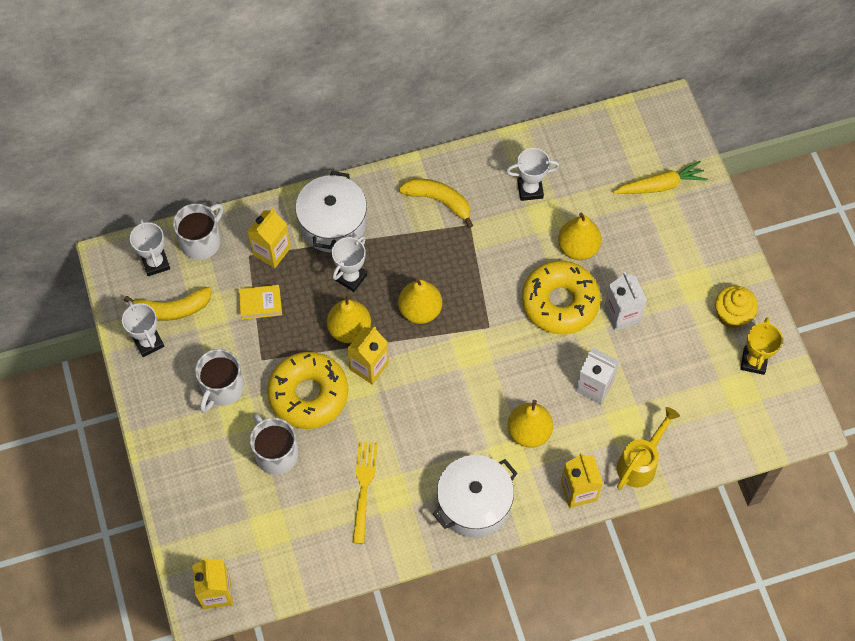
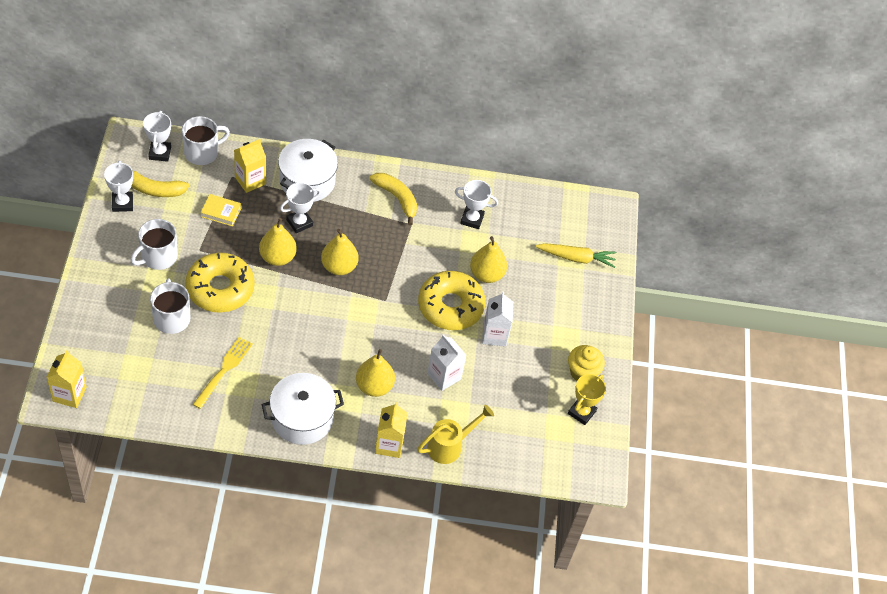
camera: 15 degrees right, 10 degrees down
(369, 366) = (277, 288): yellow carton -> none

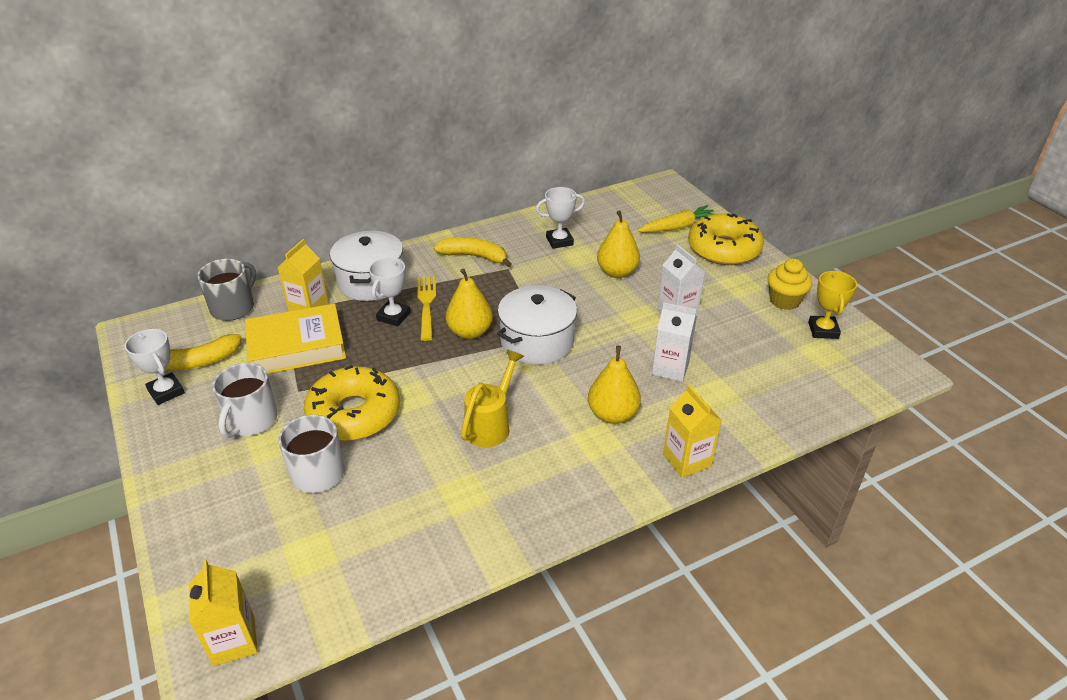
camera: 25 degrees left, 15 degrees down
(160, 153) = (182, 328): white trophy -> none
(202, 152) = (233, 307): white mug -> grey mug
(221, 212) = (297, 346): yellow book -> yellow book, size x2.04
(224, 370) = (429, 492): yellow fork -> yellow fork (426, 305)
(277, 257) = (396, 355): yellow pear -> none
(302, 418) = (567, 489): white pot -> white pot (537, 341)
(450, 306) = (612, 310): yellow donut -> yellow donut (723, 249)
(450, 446) = (746, 425): yellow watering can -> yellow watering can (491, 424)

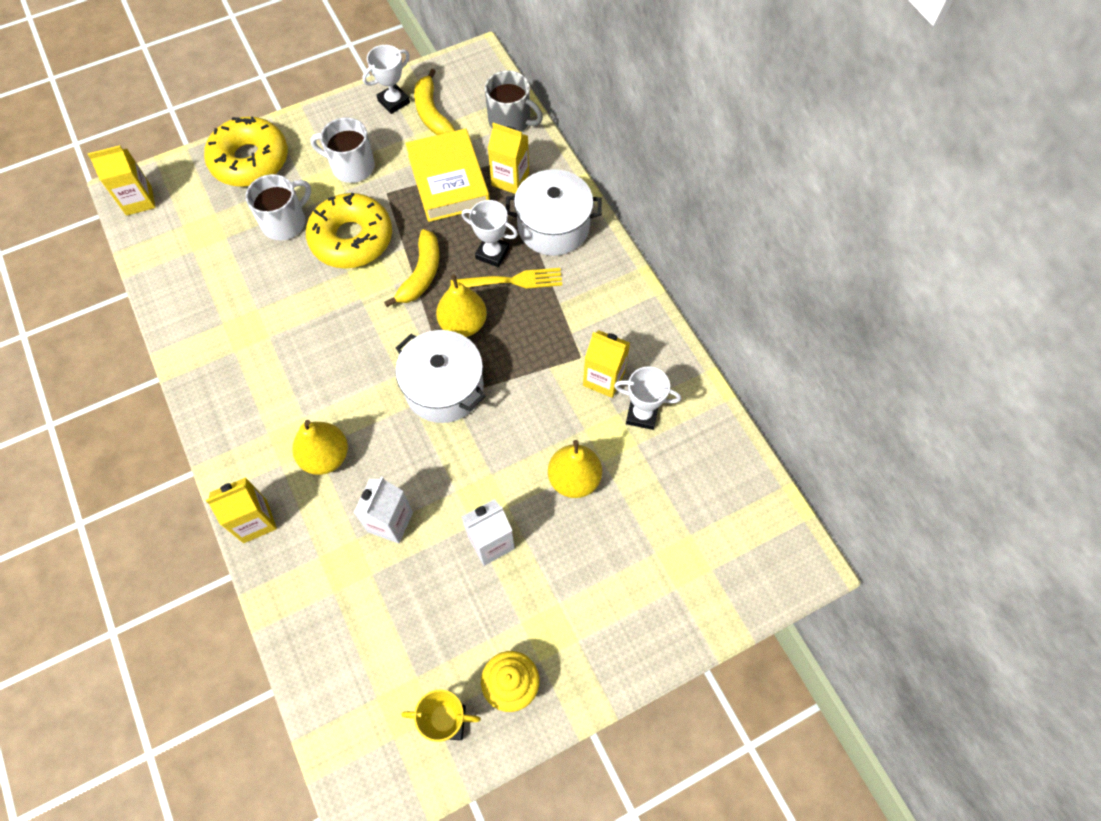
camera: 90 degrees right, 25 degrees up
(474, 256) = (604, 321): yellow banana -> yellow banana (421, 274)
(491, 424) = (325, 348): yellow watering can -> none
(528, 257) = (603, 378): none -> yellow carton
(559, 241) = (642, 414): white trophy -> white trophy turned 60 degrees counterclockwise
(677, 227) = (685, 568): yellow carrot -> none
(723, 249) = (631, 625): yellow donut -> yellow donut (250, 160)

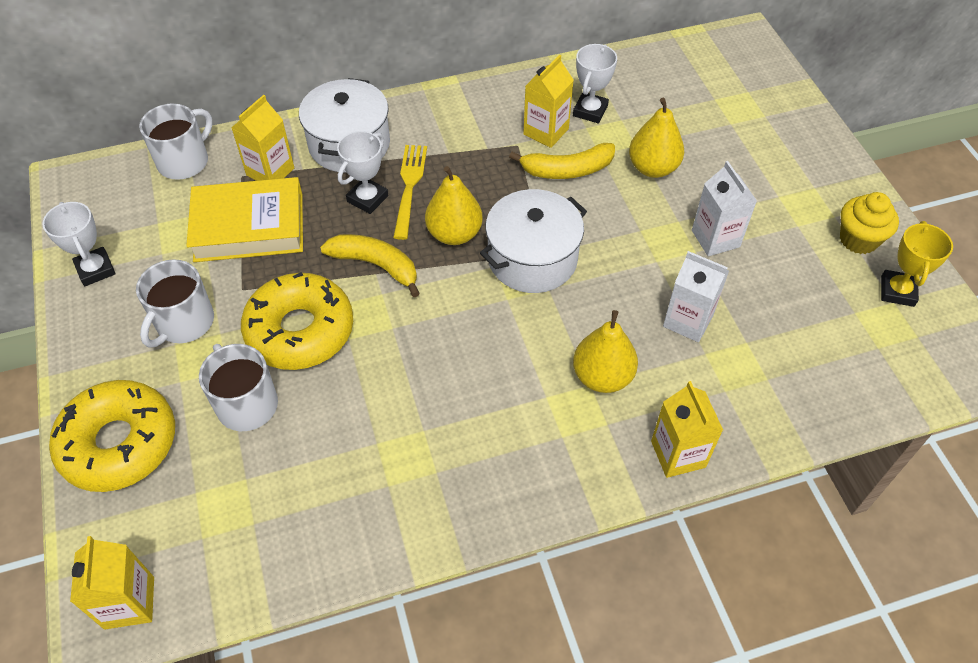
camera: 80 degrees left, 10 degrees down
(431, 113) = (134, 233): yellow banana -> yellow banana (567, 170)
(510, 121) = (184, 161): grey mug -> white mug

